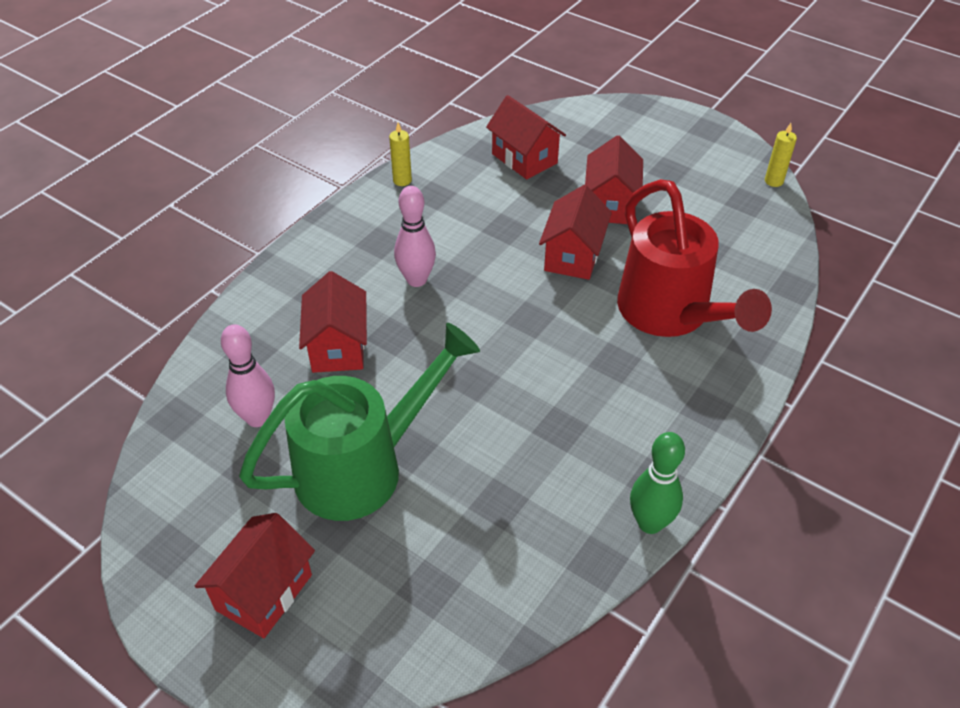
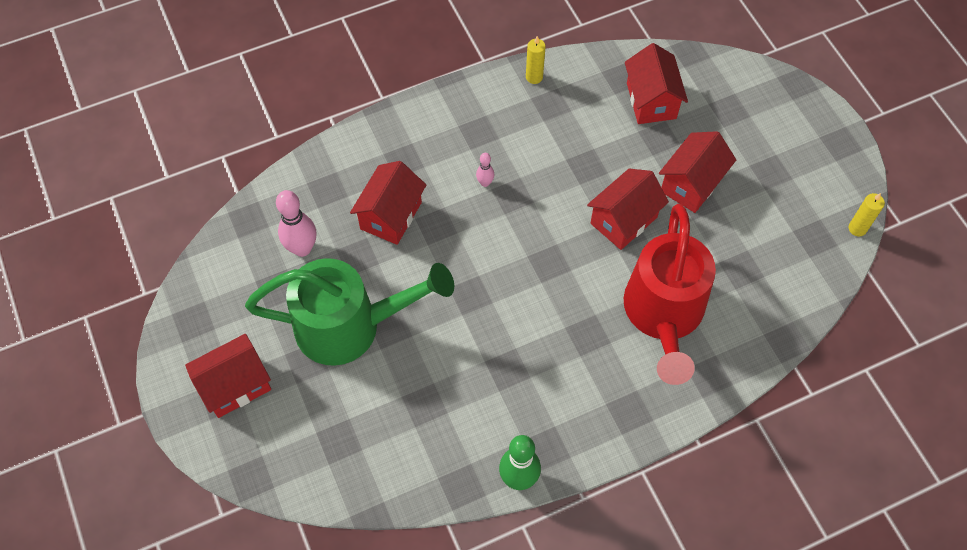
camera: 30 degrees right, 15 degrees up
(416, 280) = (485, 183): pink bowling pin -> pink bowling pin, size x0.51

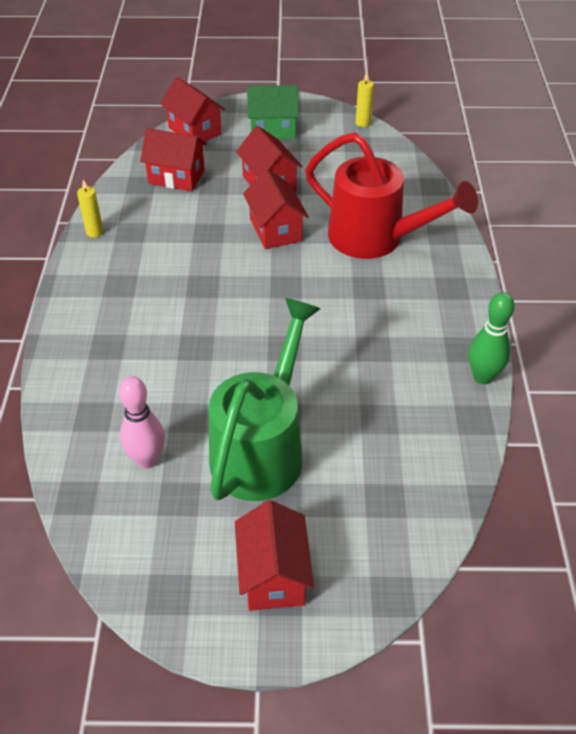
camera: 65 degrees left, 15 degrees down
(391, 215) = (161, 376): red house -> red house (195, 131)
(485, 183) = (176, 299): pink bowling pin -> none
(785, 148) = (273, 129): none -> green house

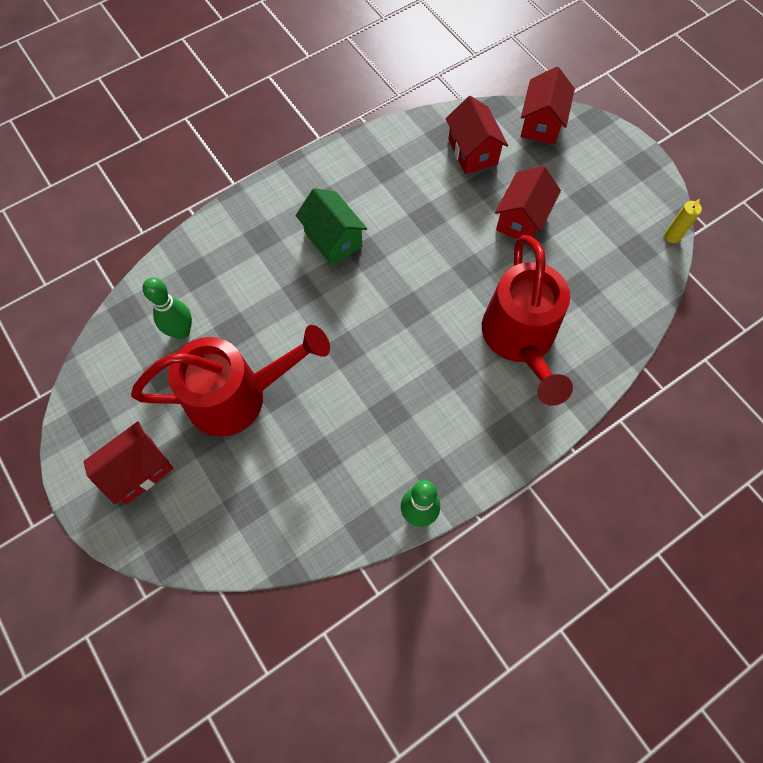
camera: 55 degrees right, 20 degrees up
(94, 232) = (366, 146): yellow candle -> none
(147, 460) = (181, 331): pink bowling pin -> green bowling pin
(262, 448) = (238, 396): green watering can -> red watering can
(273, 129) = (596, 176): green house -> green house (333, 239)
(275, 230) = (469, 260): red house -> none

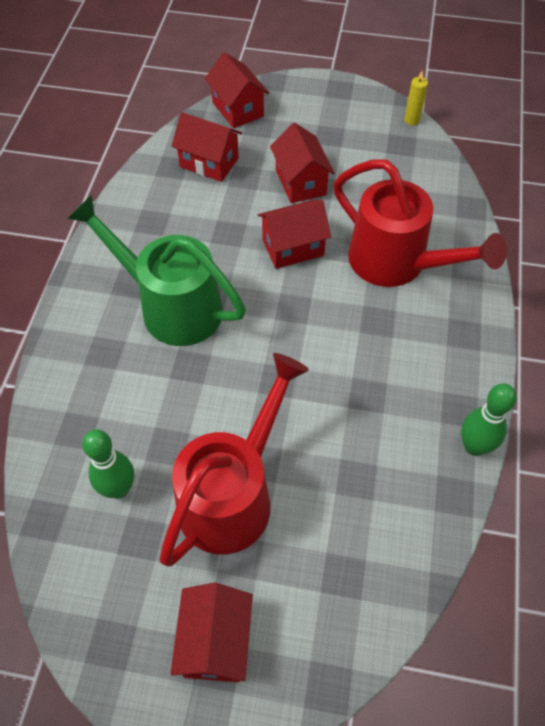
camera: 45 degrees left, 10 degrees down
(333, 239) = (171, 306): green house -> green watering can
(459, 265) = (293, 247): none -> red house

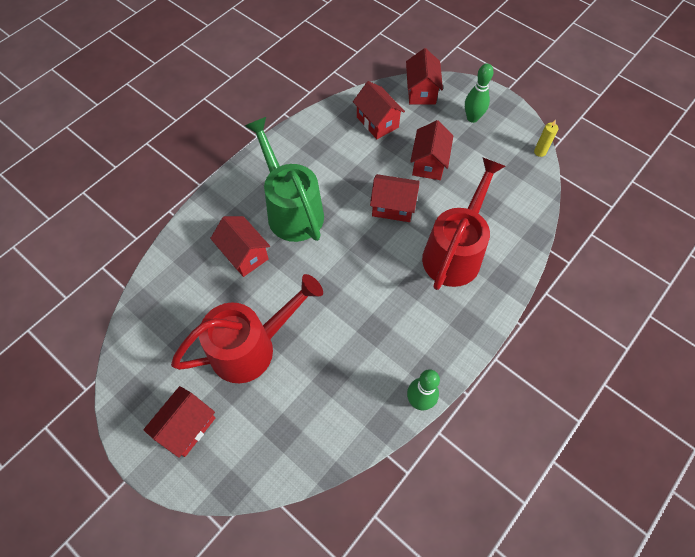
camera: 30 degrees right, 5 degrees up
(118, 488) = (191, 308): green bowling pin -> green bowling pin (472, 118)
(146, 388) = (244, 254): none -> red house
(397, 264) = (455, 251): red watering can -> red watering can turned 135 degrees counterclockwise

